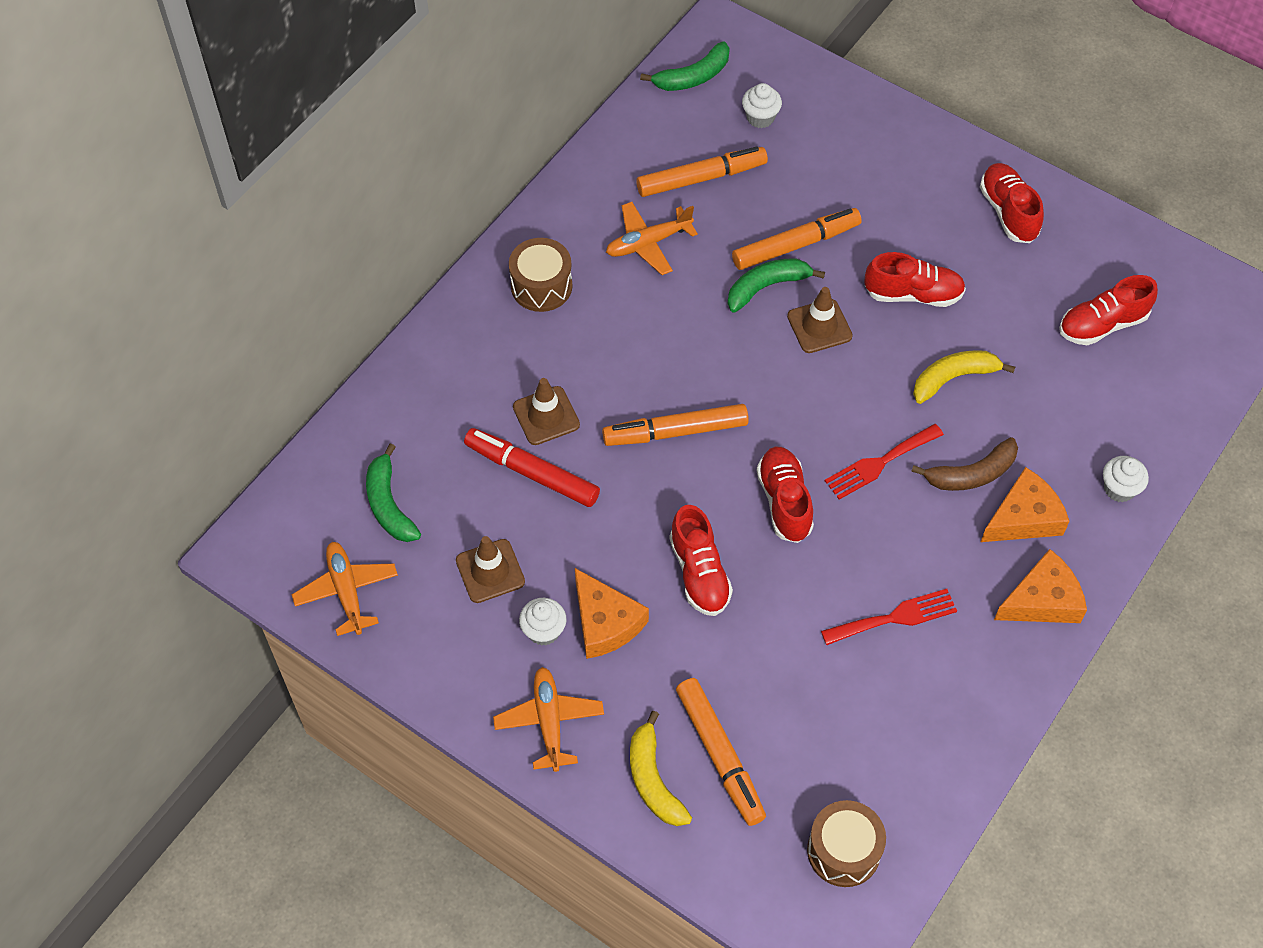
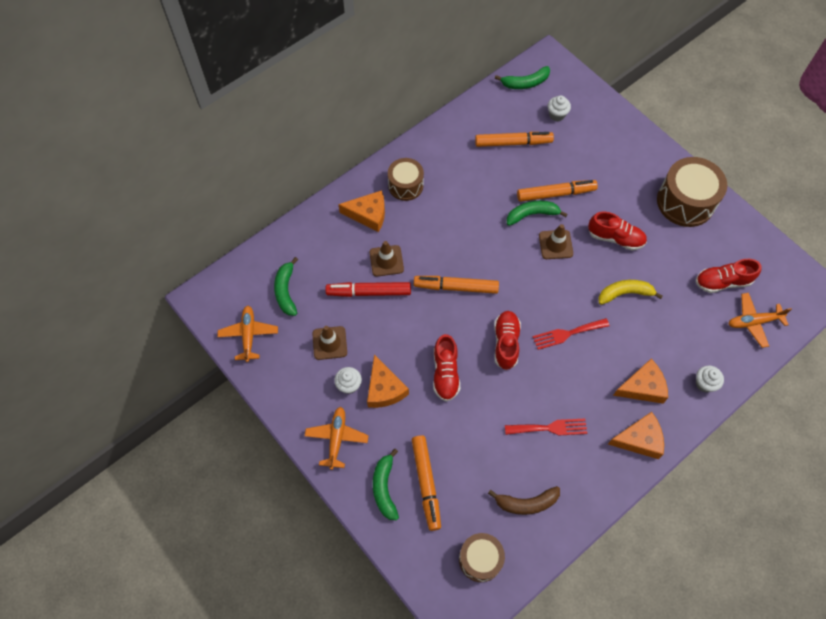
camera: 15 degrees right, 5 degrees up
(492, 347) = (368, 214): none -> orange cheese
(532, 473) = (369, 292): red marker -> red marker turned 45 degrees counterclockwise
(648, 243) = (472, 174): orange plane -> orange plane (753, 322)
(653, 779) = (384, 488): yellow banana -> green banana
(971, 474) = (619, 353): brown banana -> brown banana (526, 503)
(1008, 212) = (685, 202): red shoe -> brown drum

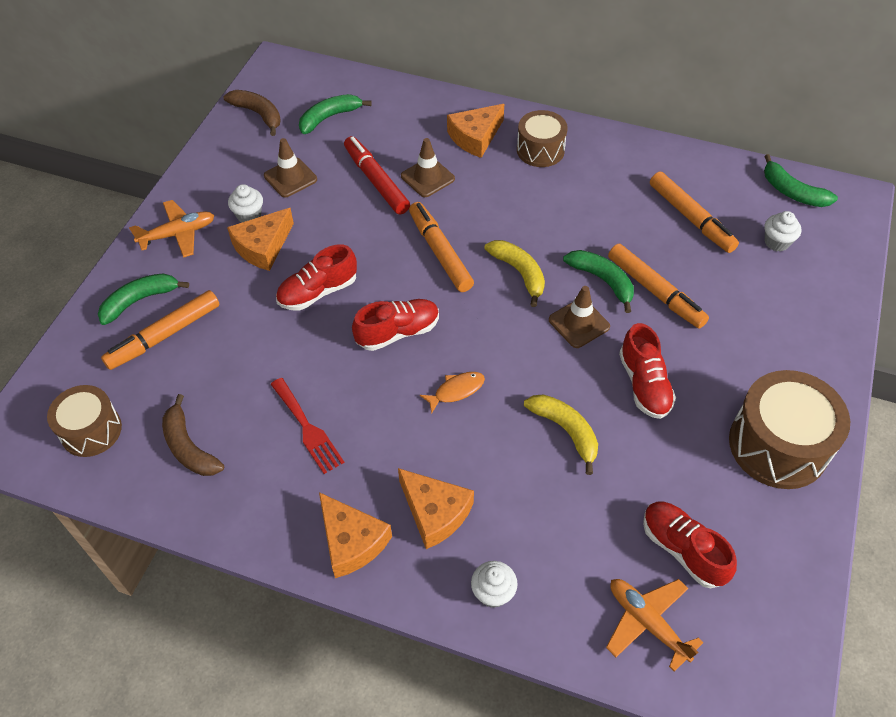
camera: 60 degrees right, 10 degrees down
(249, 335) = (258, 114): orange plane -> brown banana
(368, 214) = (475, 137): orange cheese -> orange cheese turned 75 degrees clockwise
(500, 253) = (519, 273): none -> yellow banana
(567, 334) = (456, 391): red fork -> orange fish

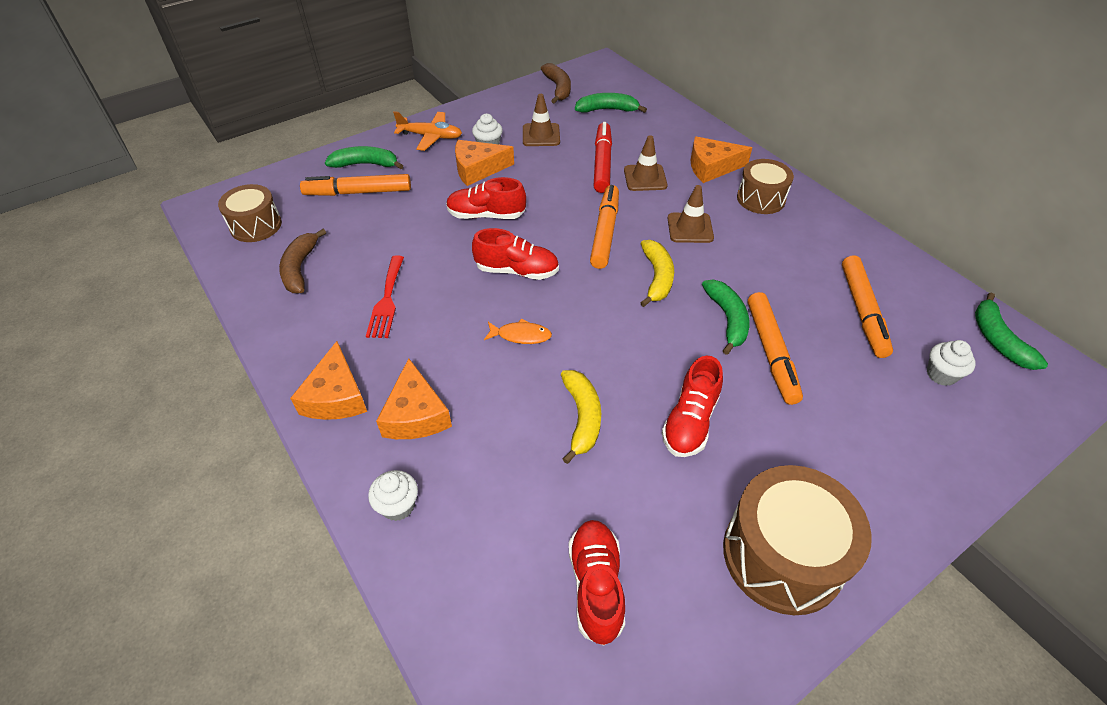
camera: 35 degrees right, 5 degrees down
(579, 323) = (674, 341): brown traffic cone -> brown traffic cone (690, 228)
(647, 622) = (502, 627): orange plane -> none

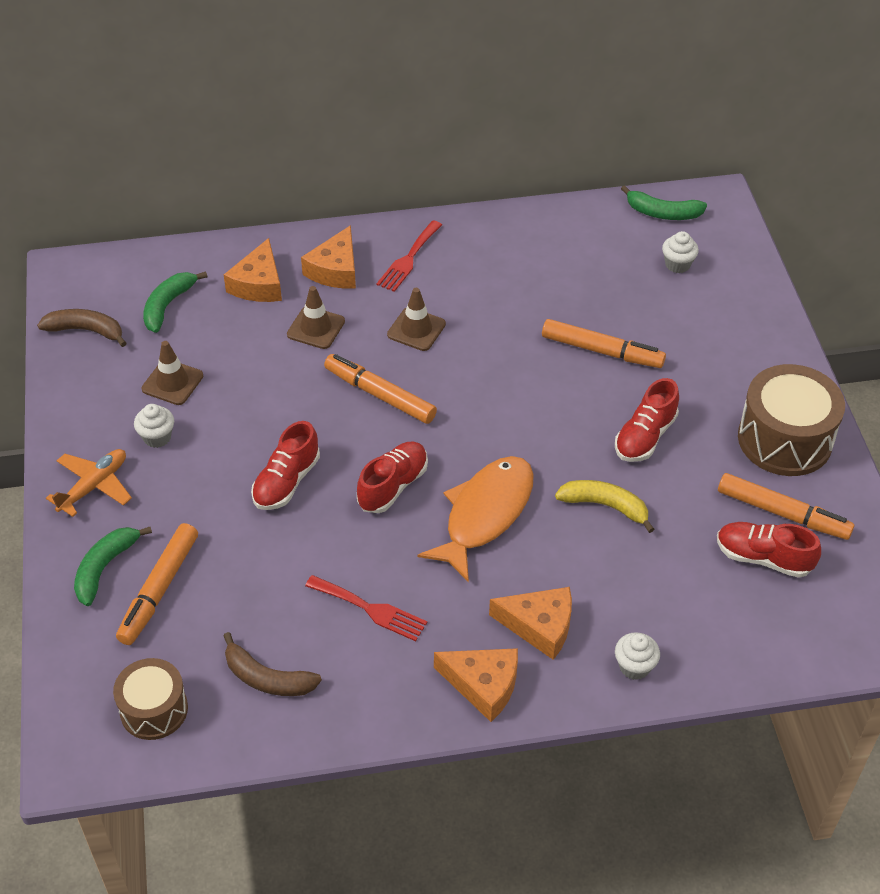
camera: 65 degrees left, 0 degrees up
(478, 169) = (196, 462): orange cheese -> orange cheese (258, 284)
(521, 335) = (485, 514): orange fish -> orange fish, size x2.25
(602, 164) = (266, 351): red marker -> none
(657, 278) = (469, 384): yellow banana -> none
(690, 421) = (645, 436): red shoe -> red shoe turned 75 degrees clockwise
(727, 319) = (549, 360): green banana -> none
(761, 199) = (408, 259): brown drum -> red fork
(862, 311) = (589, 271): orange marker -> orange marker (782, 513)

